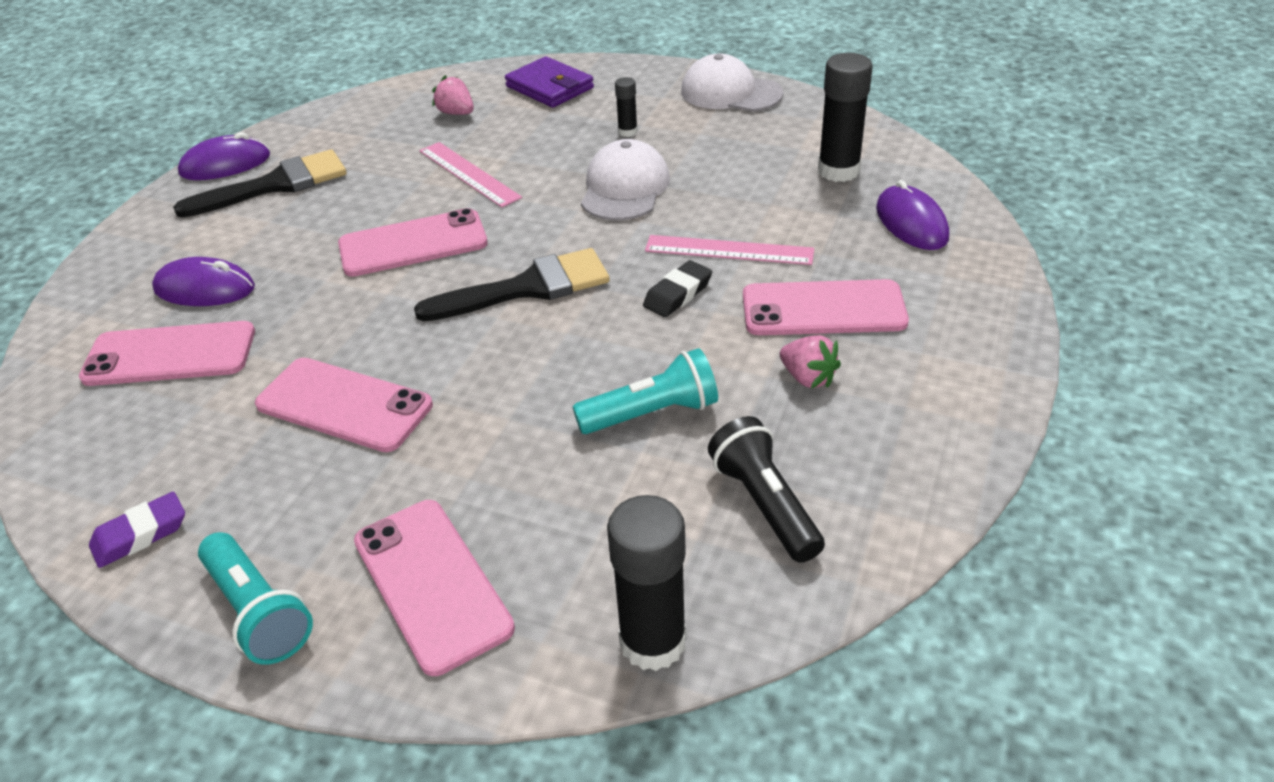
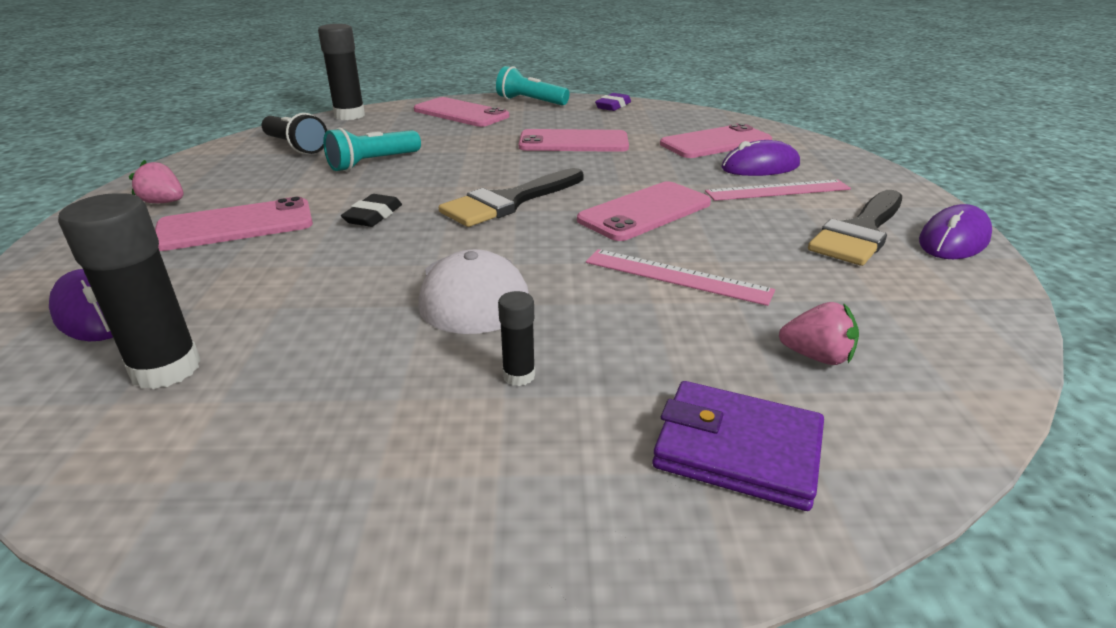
camera: 155 degrees right, 10 degrees down
(729, 250) = (329, 253): pink ruler -> pink ruler (777, 190)
(730, 93) = (354, 521): white cap -> none
(808, 378) = (259, 189): pink strawberry -> pink strawberry (164, 202)

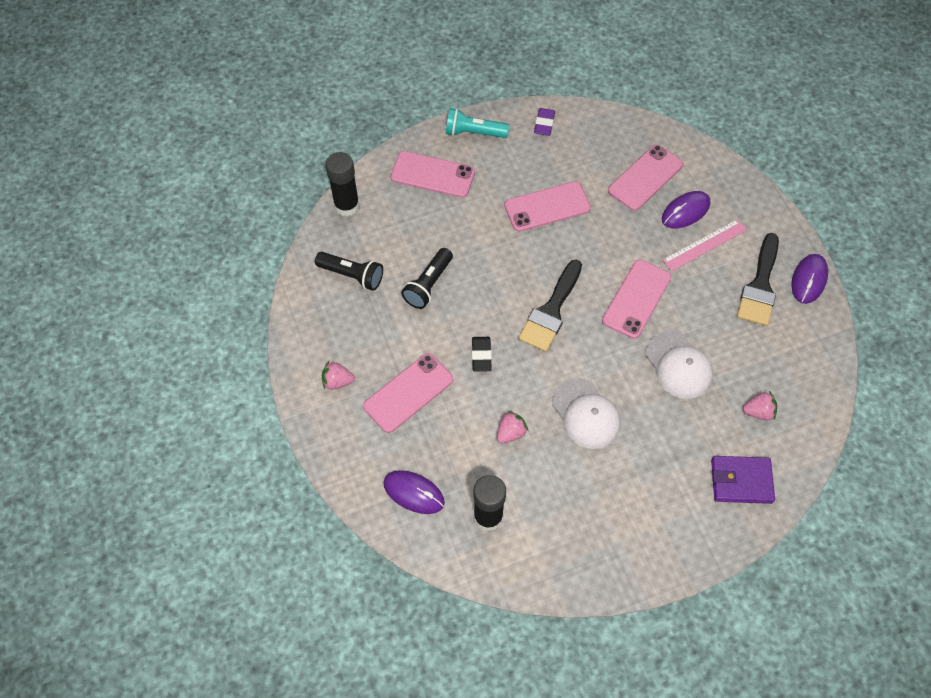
camera: 20 degrees left, 30 degrees up
(329, 286) = (510, 433): none -> pink strawberry
(373, 163) = (428, 285): turquoise flashlight -> black flashlight
(519, 375) = (641, 468): black glue stick -> none
(676, 276) = (678, 365): pink ruler -> white cap

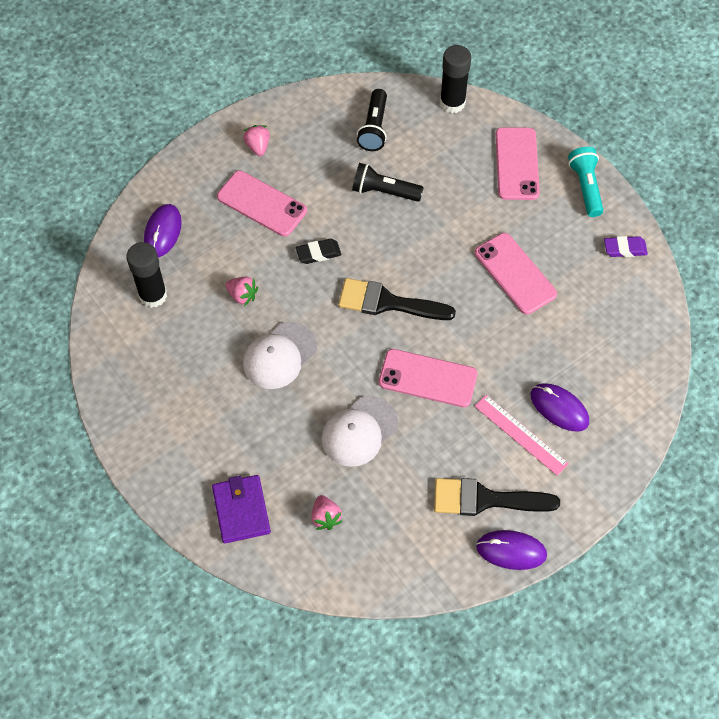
camera: 75 degrees right, 0 degrees up
(645, 178) = (590, 360): pink phone -> none

